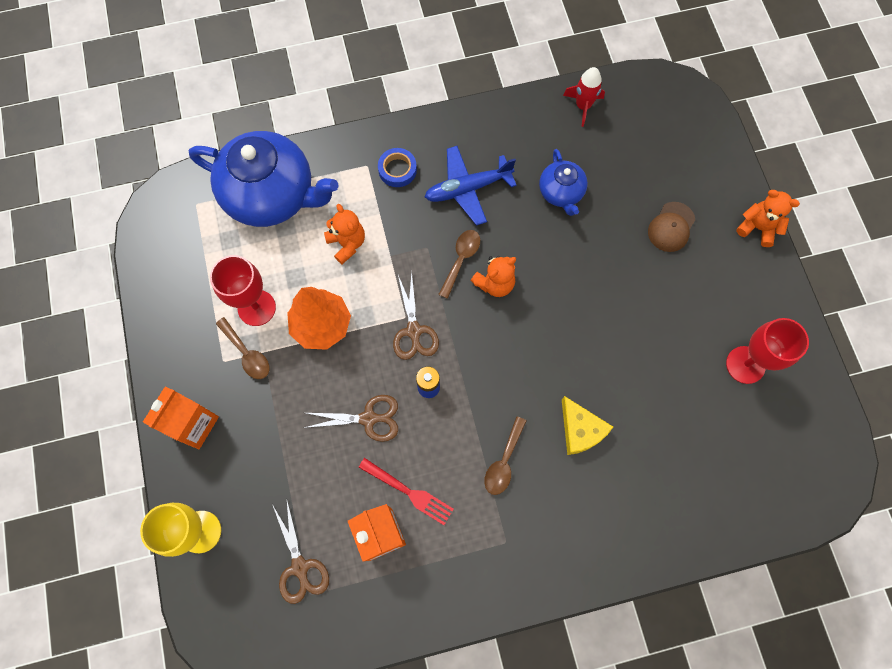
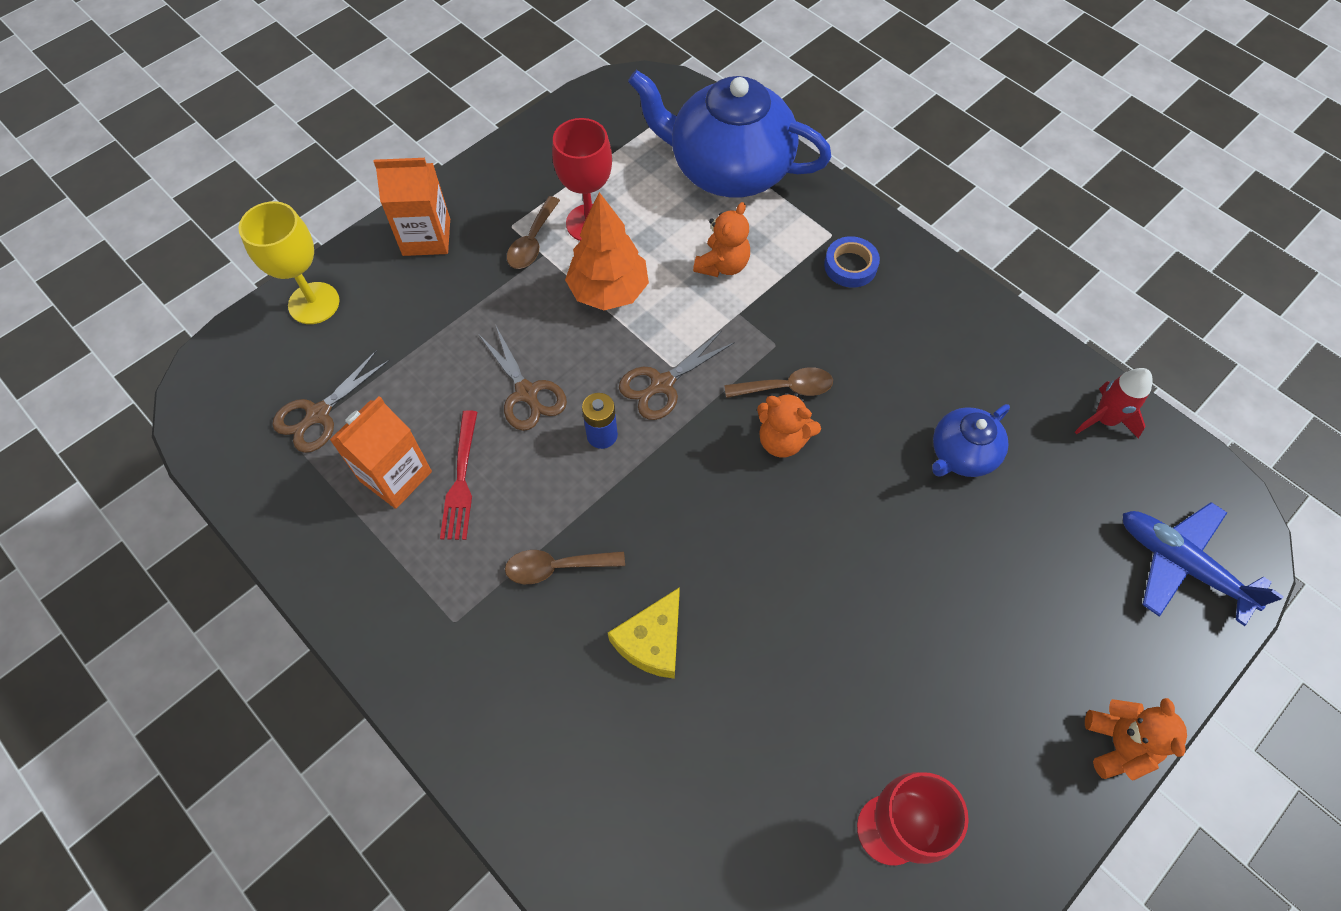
camera: 60 degrees right, 10 degrees down
(272, 195) = (728, 169): blue teapot -> blue teapot turned 120 degrees clockwise
(467, 189) = (883, 348): blue plane -> blue plane (1180, 564)
(671, 227) = (1022, 618): brown cap -> none

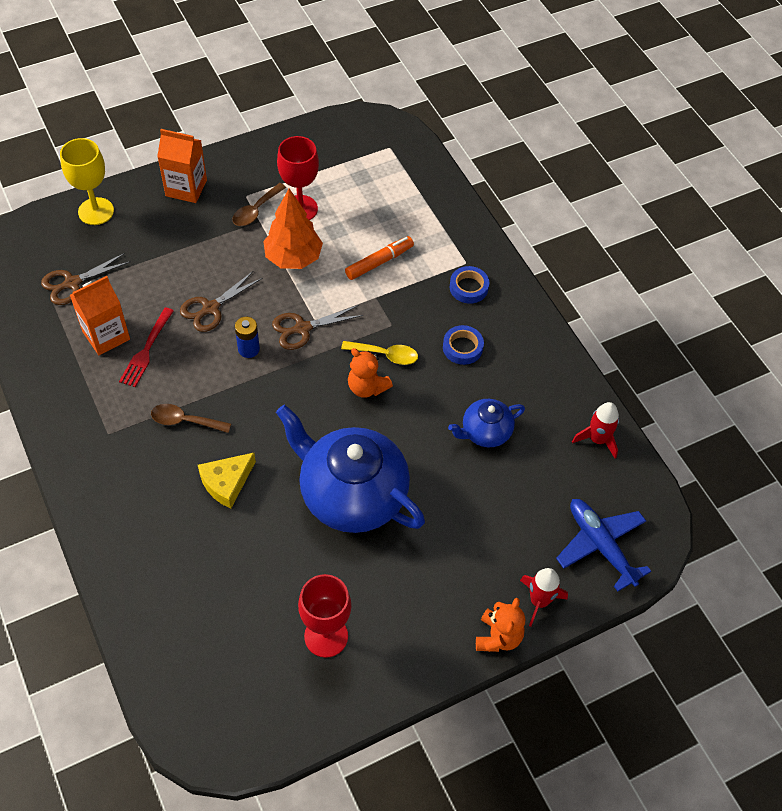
camera: 15 degrees right, 5 degrees down
(526, 393) = (211, 308): brown scissors -> brown scissors turned 60 degrees clockwise
(722, 265) = (379, 262): orange teddy bear -> orange marker
(728, 169) = (413, 198): blue teapot -> blue teapot (351, 494)
(786, 388) = (385, 355): brown spoon -> yellow spoon
(879, 348) = (462, 347): none -> blue tape
(1143, 672) = (539, 601): none -> red rocket

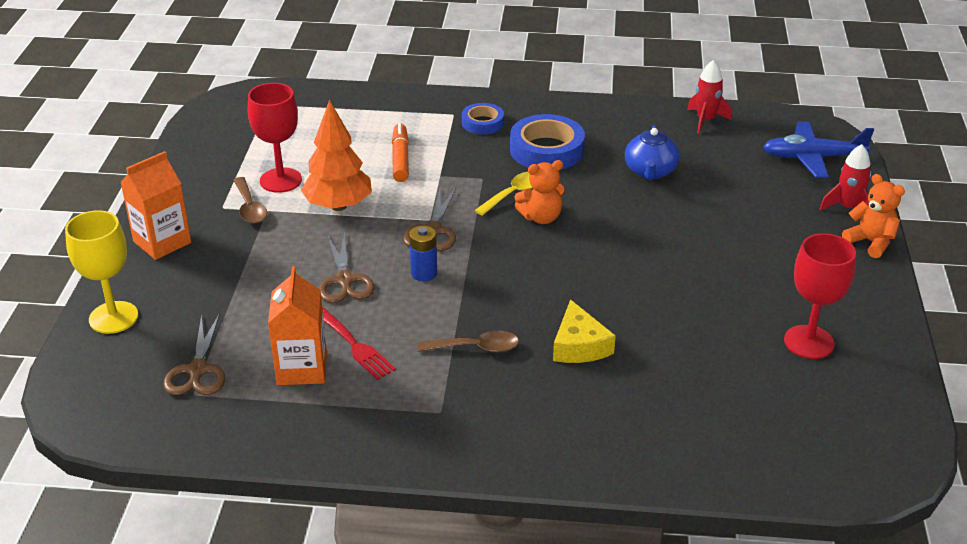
camera: 55 degrees left, 20 degrees down
(185, 421) = (475, 348): brown spoon -> brown spoon turned 135 degrees counterclockwise
(351, 494) = (658, 270): blue teapot -> none
(462, 347) = (546, 150): blue tape -> blue tape, size x1.70

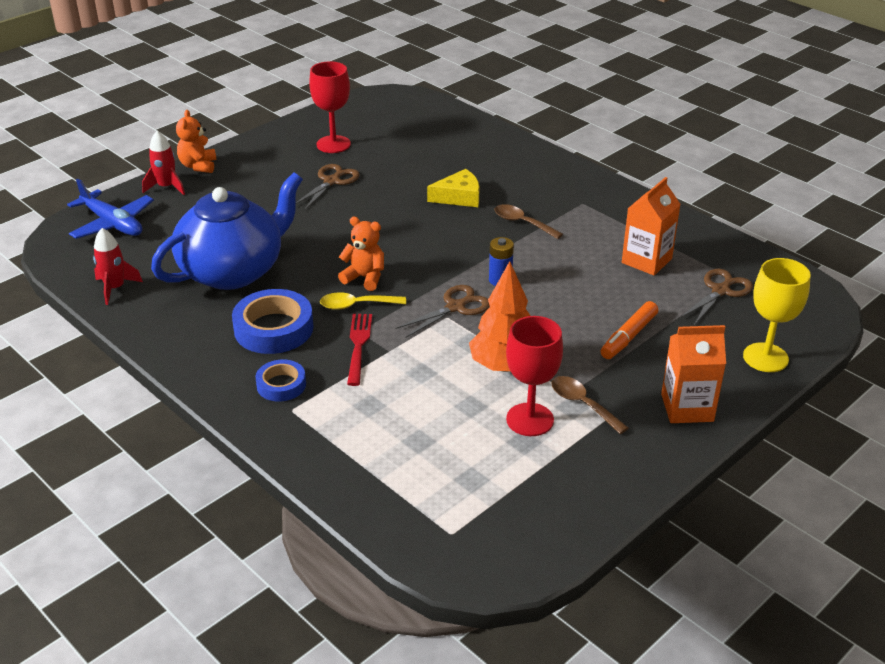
camera: 140 degrees left, 0 degrees up
(249, 207) = (583, 404): brown spoon -> brown spoon turned 60 degrees counterclockwise
(344, 280) = (562, 302): brown scissors -> brown scissors (331, 181)
(353, 344) = (599, 259): red fork -> red fork (358, 346)
(400, 159) = (400, 385): orange marker -> orange marker (628, 337)
(579, 345) = (459, 197): yellow cheese -> yellow cheese turned 45 degrees clockwise
(650, 172) = (233, 271): blue teapot -> blue teapot, size x2.01

